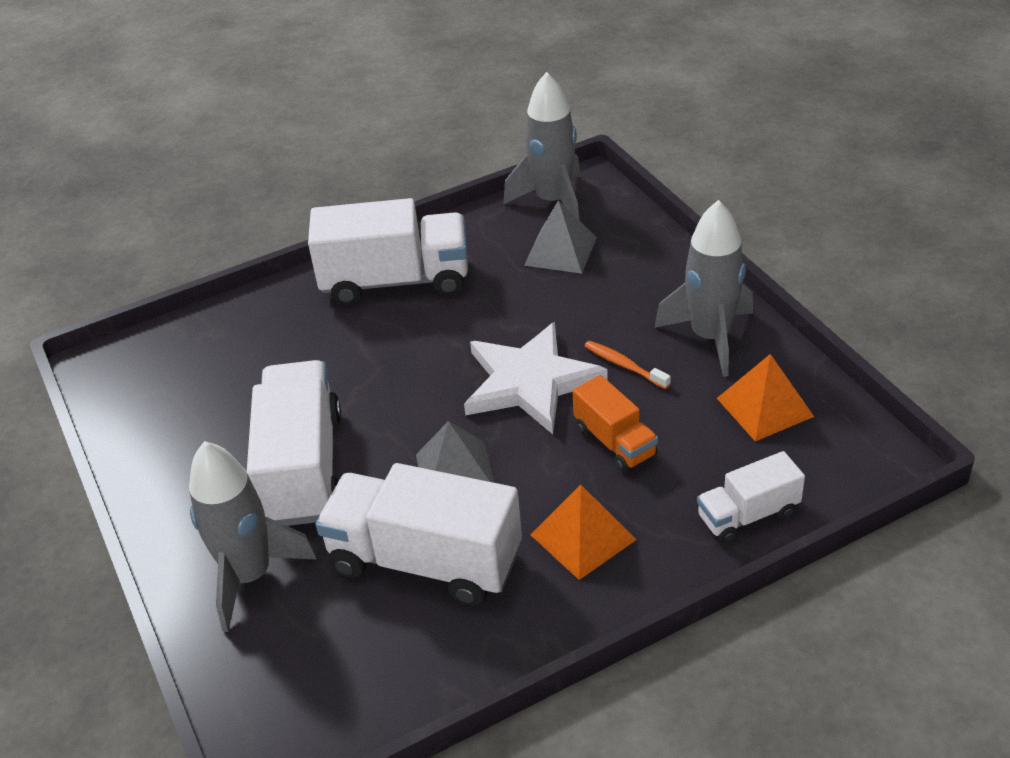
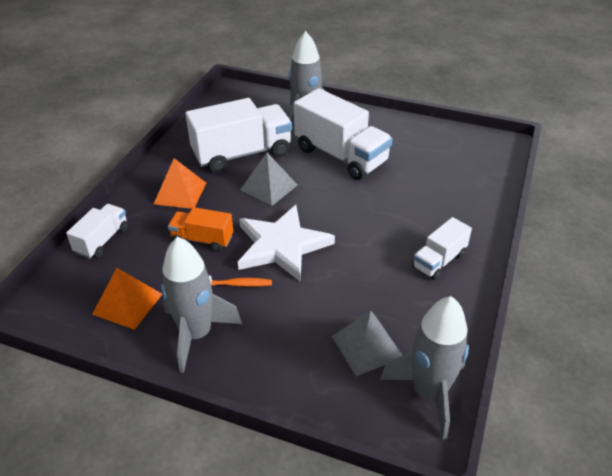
camera: 135 degrees right, 0 degrees up
(395, 281) = (439, 261): white truck -> white truck, size x0.54

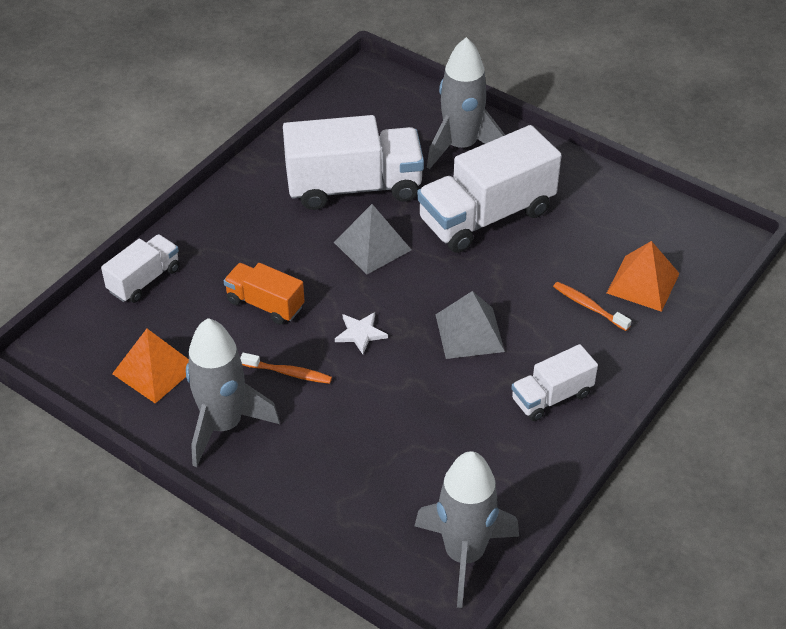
camera: 15 degrees right, 5 degrees up
(180, 193) = (256, 231): orange pyramid -> orange pyramid (643, 283)
(282, 246) = (360, 333): white star -> white star, size x0.41
(340, 156) = (486, 216): white truck -> white truck turned 90 degrees clockwise
(367, 346) = (415, 484): grey pyramid -> grey pyramid (469, 333)
(435, 197) = (588, 306): none -> orange toothbrush

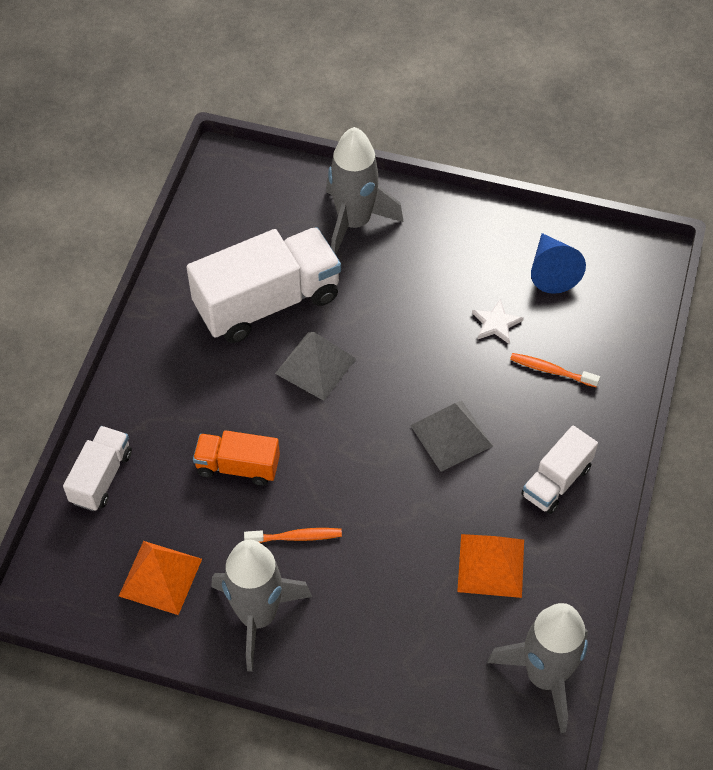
camera: 20 degrees left, 10 degrees up
(360, 333) = (347, 470): white star -> white star (496, 323)
(486, 216) = (413, 297): white truck -> none
(626, 228) = (551, 271): none -> blue cone
(643, 283) = (591, 328): orange pyramid -> orange pyramid (491, 565)

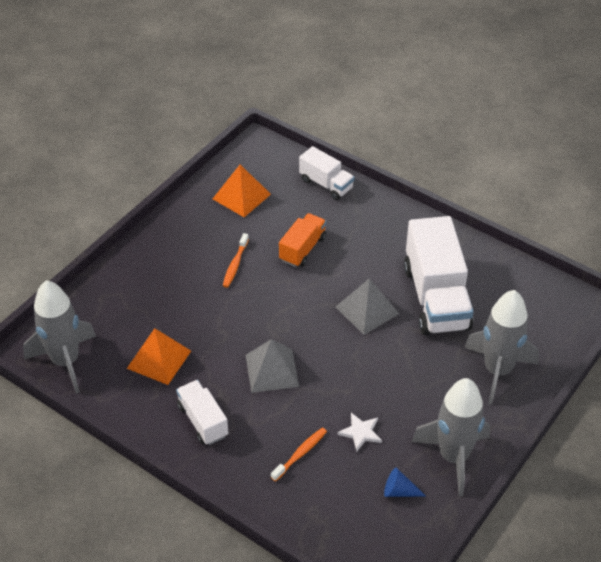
camera: 110 degrees right, 10 degrees down
(258, 616) = (190, 233): grey rocket -> grey rocket (453, 457)
(551, 271) = (399, 491): blue cone -> blue cone, size x0.61

